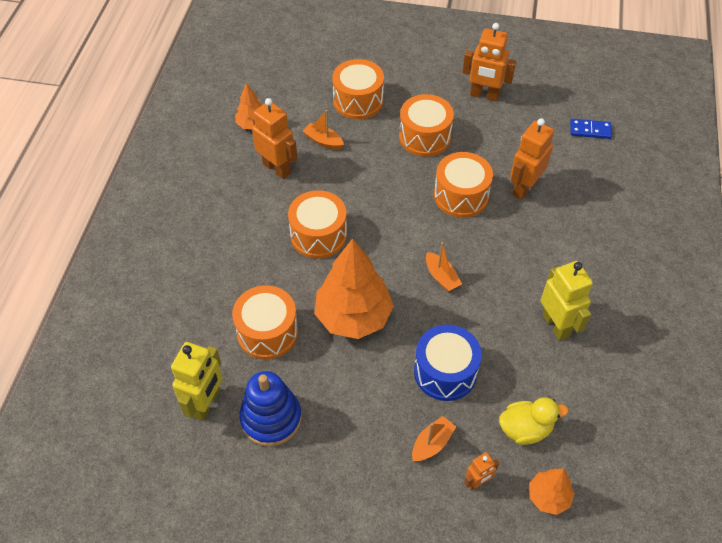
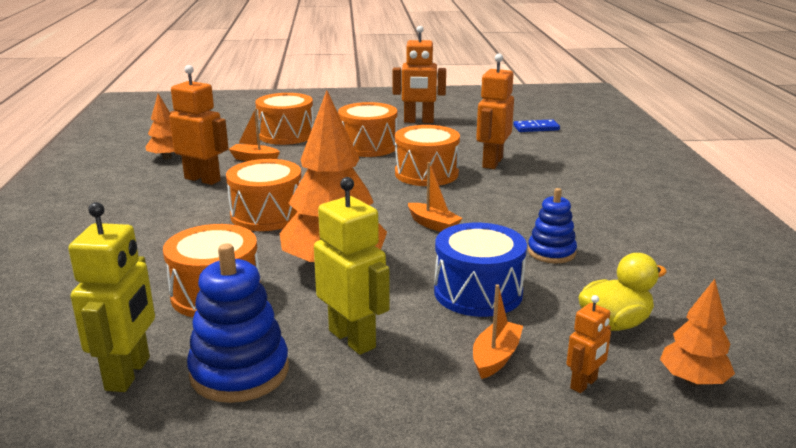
camera: 15 degrees left, 30 degrees down
(518, 335) = (551, 252): none -> blue stacking toy
(556, 325) = (591, 240): yellow robot -> yellow robot (352, 339)

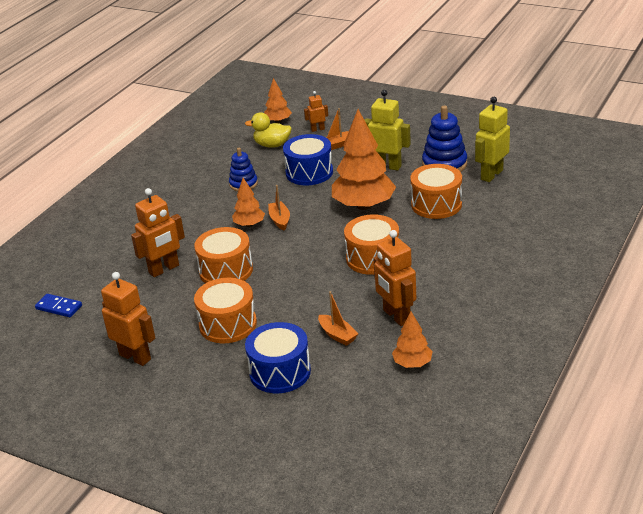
camera: 145 degrees left, 10 degrees up
(286, 135) = (280, 372): orange drum -> blue drum
(352, 339) = (387, 166): yellow robot -> yellow robot turned 120 degrees clockwise
(464, 212) = (249, 224): none -> orange tree

